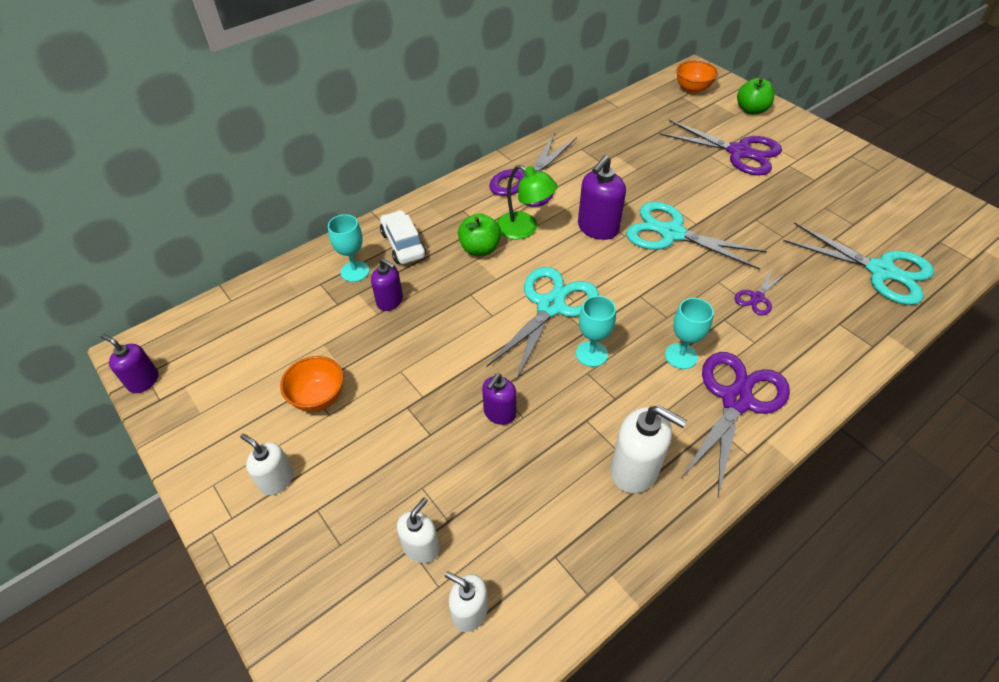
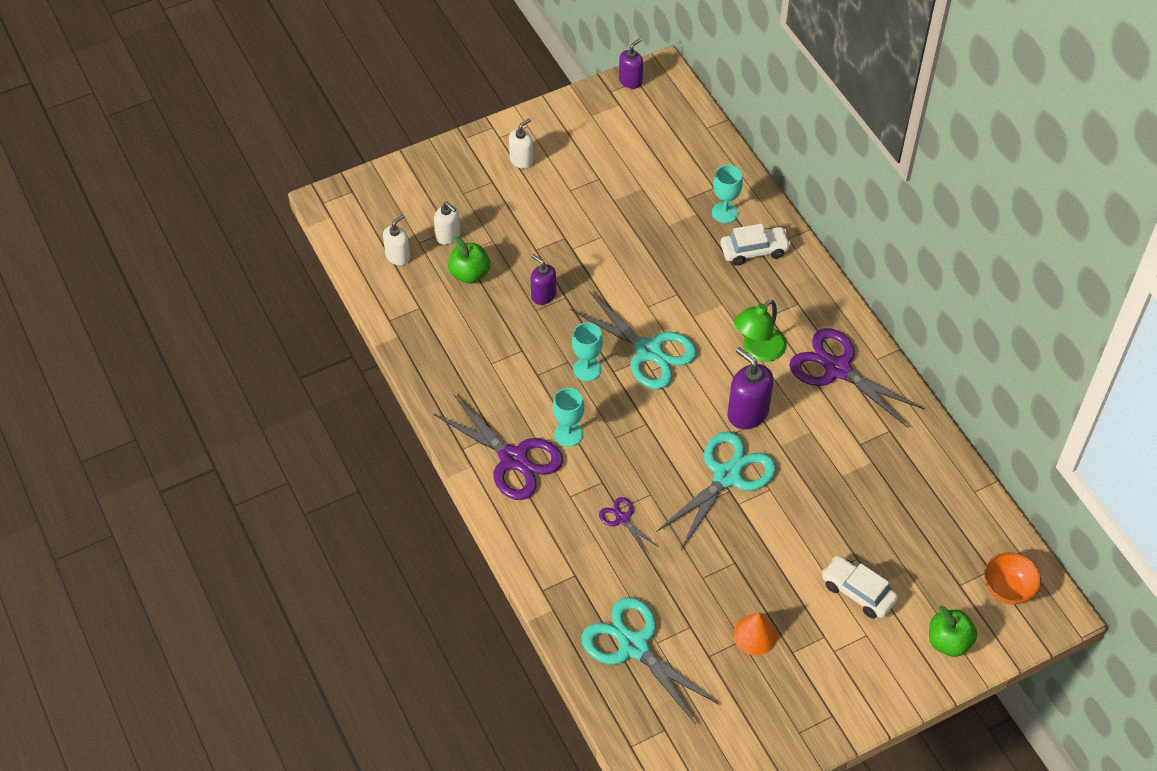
camera: 100 degrees right, 5 degrees up
(318, 397) = (587, 184): orange bowl -> none
(390, 301) = (681, 235): purple soap dispenser -> none
(480, 249) = (736, 309): green apple -> green apple (469, 274)
(635, 470) = (470, 370): white soap dispenser -> none
(739, 152) = (858, 592): purple scissors -> white car
(815, 200) = (755, 635): none -> orange cone
(881, 271) = (633, 646): turquoise scissors -> turquoise scissors turned 90 degrees clockwise

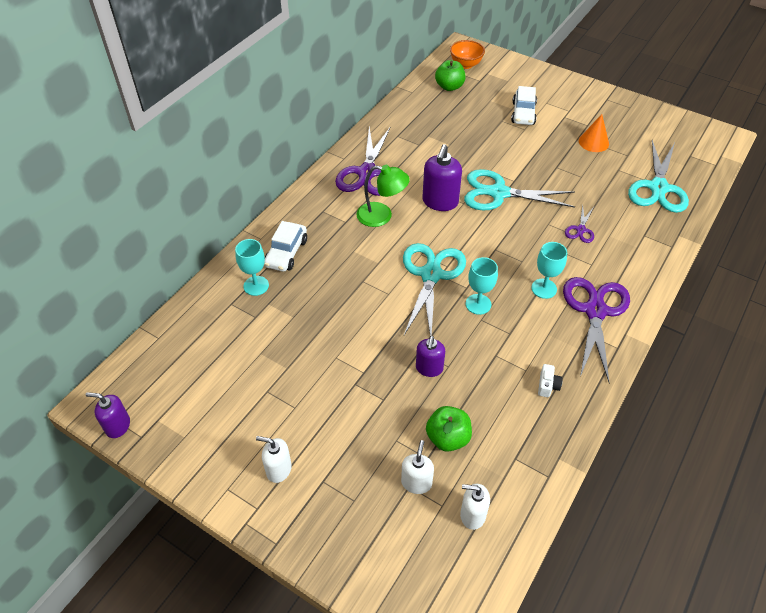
camera: 120 degrees left, 5 degrees down
(465, 369) = (547, 385): none -> white camera
(754, 250) = (286, 253): white car -> white car turned 120 degrees counterclockwise
(948, 642) = (519, 74): green apple -> green apple (449, 87)

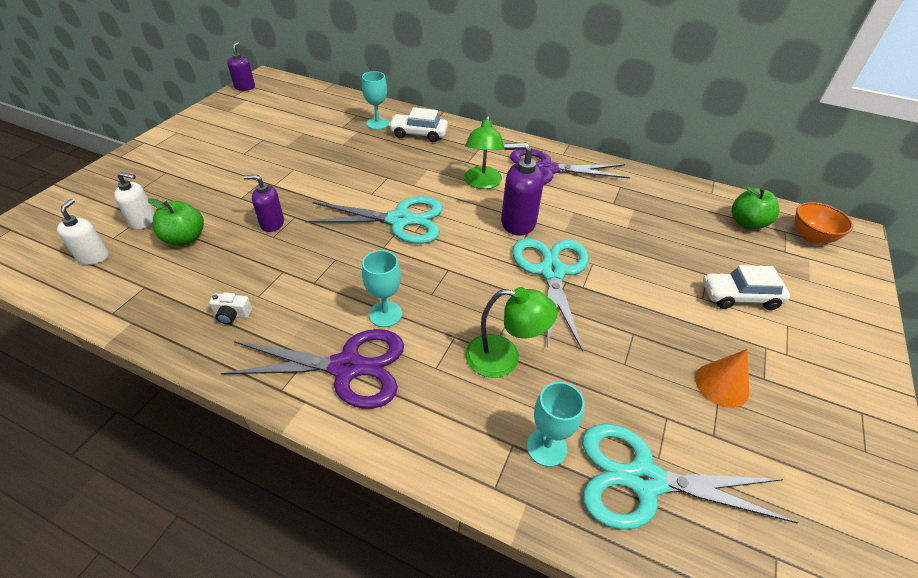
camera: 80 degrees right, 5 degrees down
(278, 469) = (185, 151): white soap dispenser -> none
(478, 304) = (358, 256): turquoise goblet -> turquoise goblet (546, 447)
(580, 230) = (504, 358): purple scissors -> green lamp

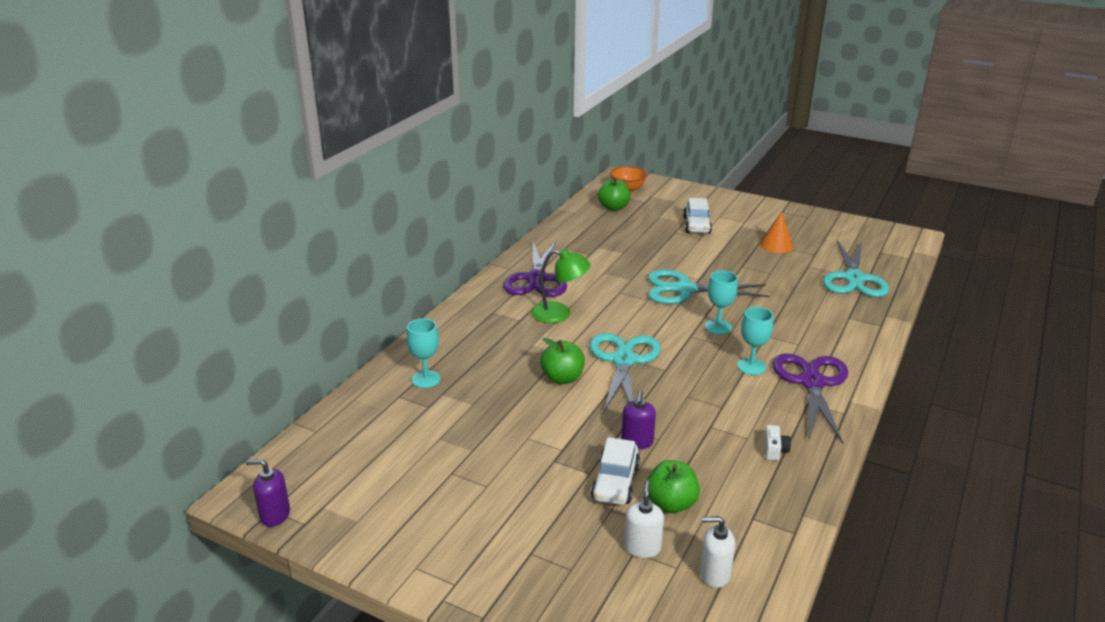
camera: 85 degrees left, 15 degrees down
(373, 185) = (562, 378): none -> green apple
(418, 134) = (457, 349): white car -> white car (615, 482)
(504, 358) = (779, 316): green lamp -> none
(518, 222) = (621, 299): purple soap dispenser -> none
(546, 447) = (846, 306): turquoise goblet -> turquoise goblet (718, 327)

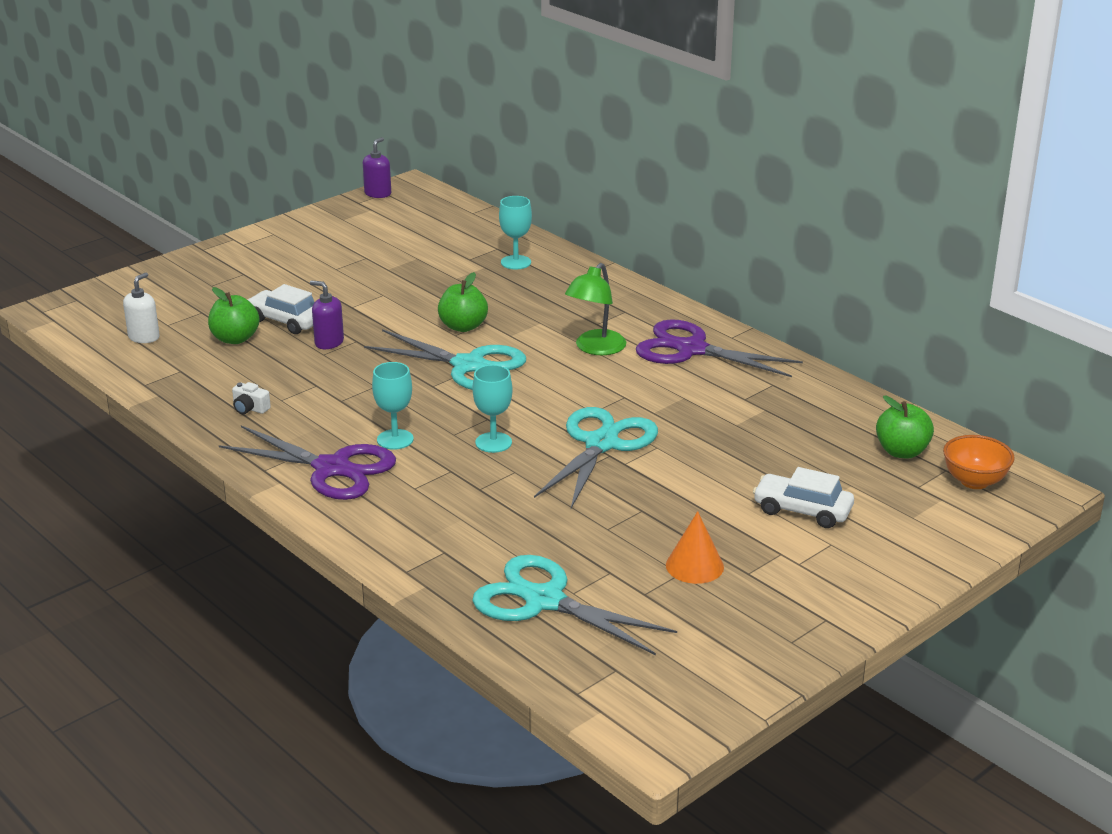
camera: 110 degrees right, 0 degrees up
(642, 547) = (202, 316): white soap dispenser -> none

